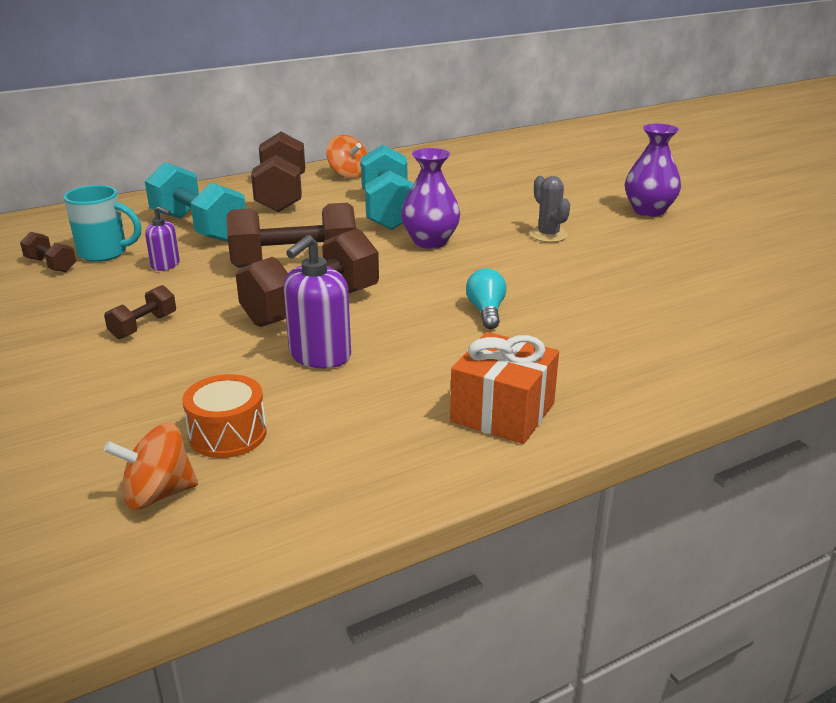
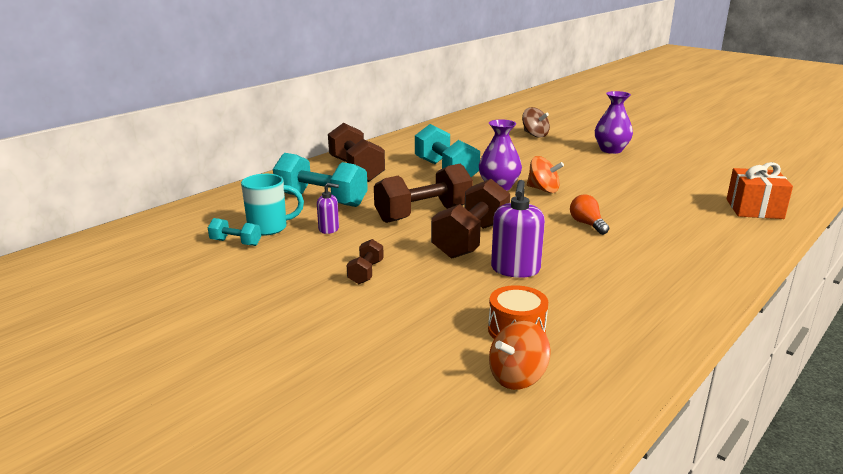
camera: 20 degrees left, 5 degrees down
(51, 265) = (236, 243): brown dumbbell -> turquoise dumbbell
(348, 174) = (388, 150): orange spinning top -> orange spinning top (543, 190)
(486, 311) = (587, 224): turquoise light bulb -> orange light bulb
(502, 412) = (669, 282): orange gift -> orange gift (754, 209)
(548, 235) = (568, 172): grey cactus -> none
(564, 176) = (534, 135): none -> brown spinning top

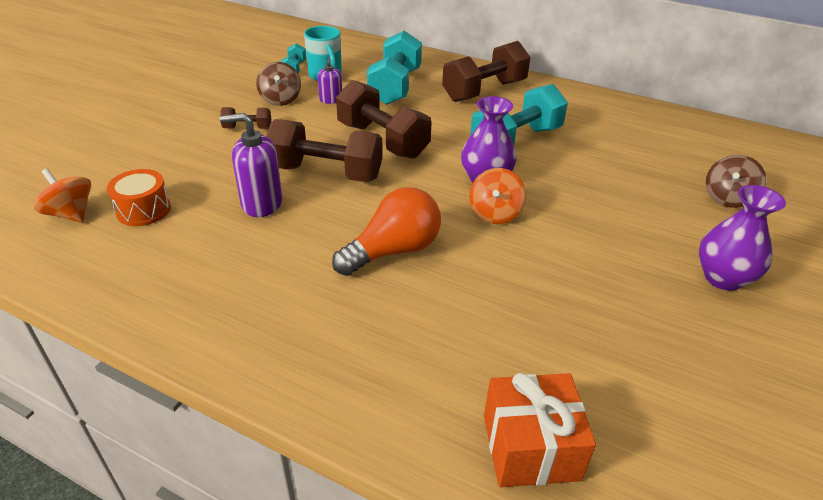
camera: 75 degrees right, 15 degrees up
(309, 253) = (280, 99): none -> brown spinning top
(587, 224) = (393, 251): orange light bulb -> orange light bulb, size x1.74

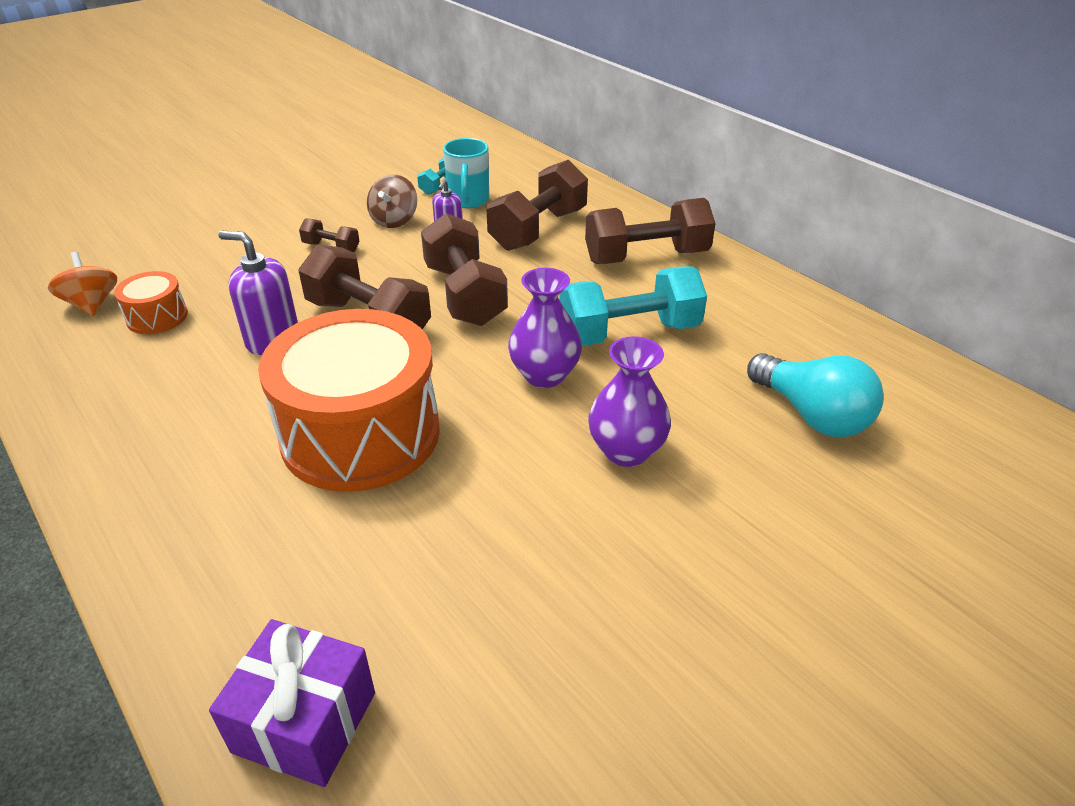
camera: 25 degrees right, 0 degrees up
(393, 251) = (360, 434): orange light bulb -> orange drum
(395, 87) = (538, 230): turquoise dumbbell -> brown dumbbell
(495, 213) = (518, 421): orange spinning top -> none
(530, 447) = (305, 722): orange gift -> purple gift
(664, 164) = (811, 415): none -> turquoise light bulb
(723, 278) = (750, 600): purple vase -> purple vase (626, 451)
(727, 198) = (866, 489): brown spinning top -> none

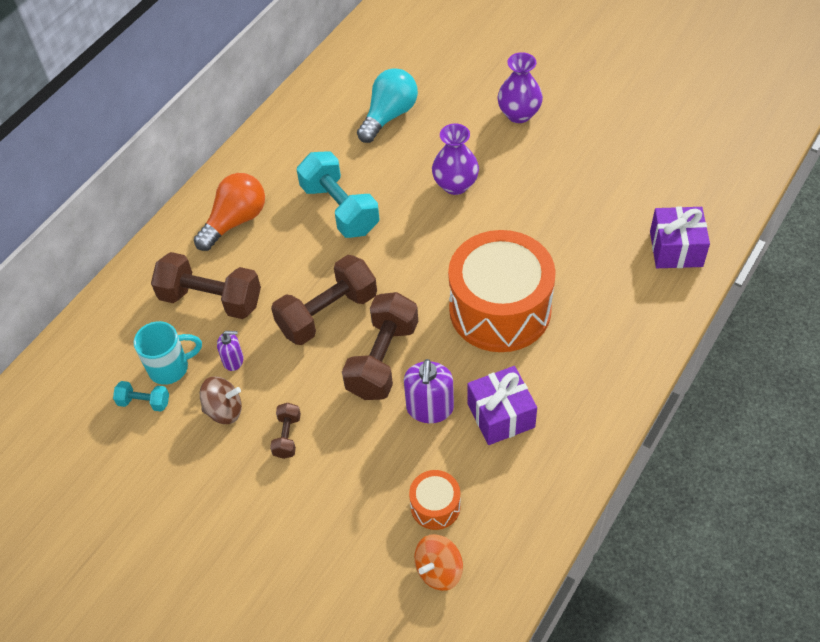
camera: 105 degrees left, 15 degrees up
(207, 390) = (501, 415): none -> purple gift
(544, 375) = (403, 239): purple vase -> purple vase (519, 114)
(646, 257) = (235, 221): brown dumbbell -> orange light bulb

